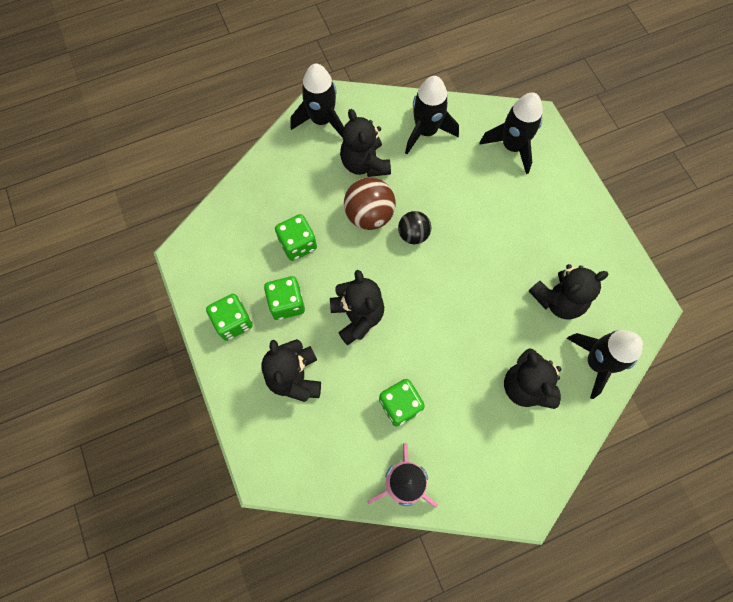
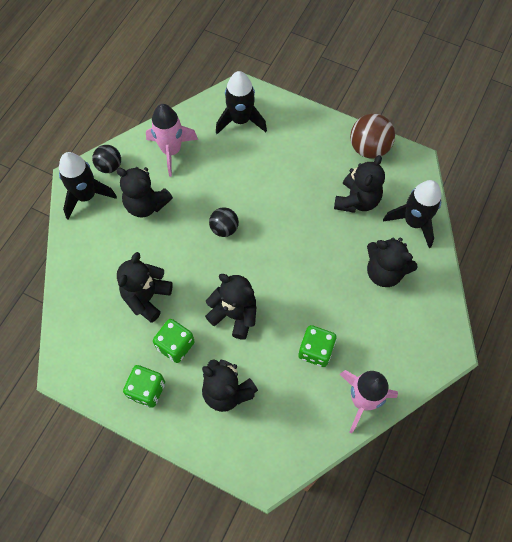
camera: 40 degrees left, 5 degrees down
(298, 244) = (146, 297): green dice -> black teddy bear
(362, 108) = (109, 166): none -> black ball
(369, 215) = (181, 238): brown ball -> brown ball (369, 148)
(426, 131) = (171, 151): black rocket -> pink rocket

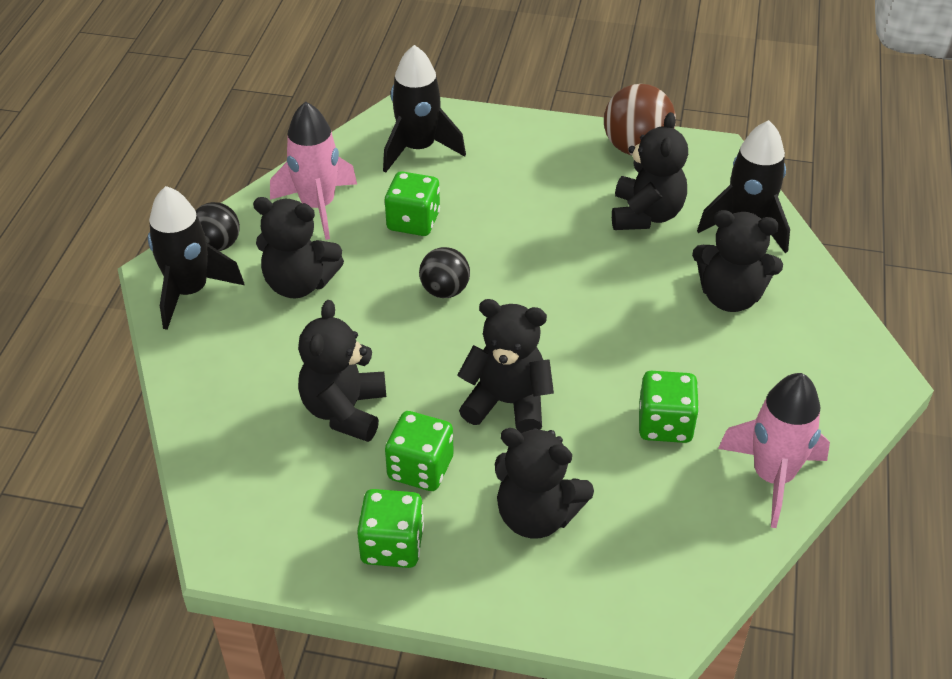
camera: 15 degrees left, 20 degrees down
(221, 174) = (413, 221): none -> green dice

